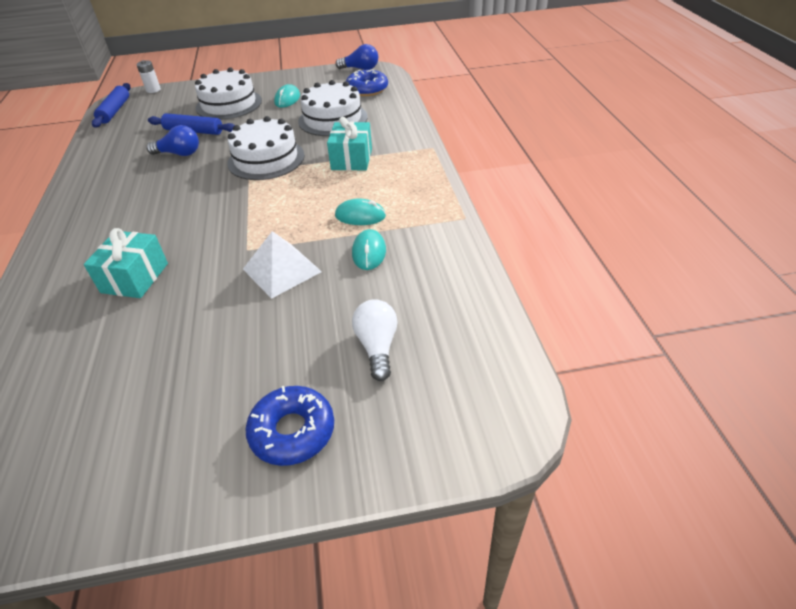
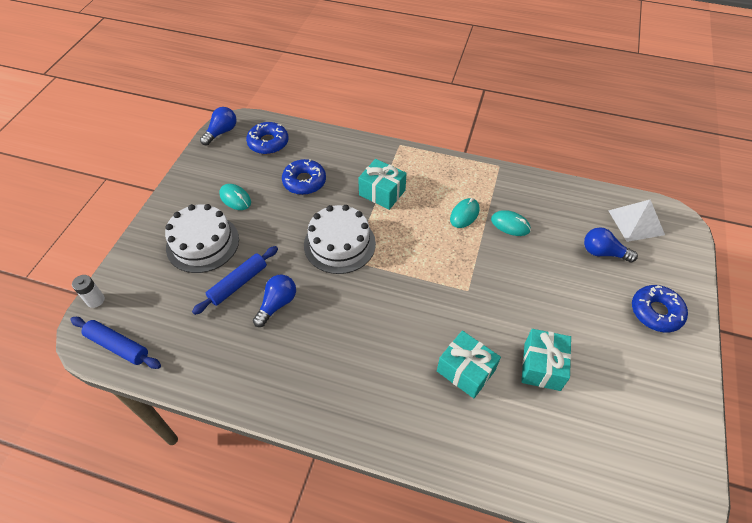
camera: 65 degrees left, 10 degrees up
(157, 334) = (542, 366): none -> turquoise gift
(282, 270) = (505, 276): white pyramid -> white pyramid (636, 222)
(333, 119) = (304, 181): white cake -> blue donut
(377, 346) = (603, 252): white light bulb -> blue light bulb

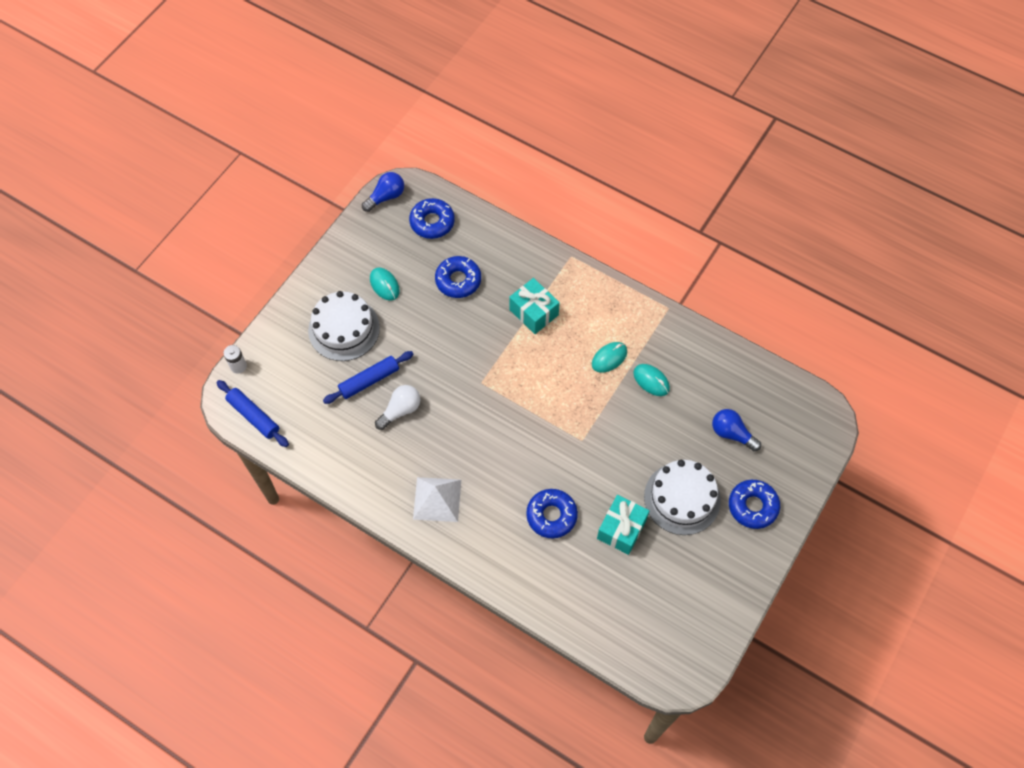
camera: 15 degrees right, 10 degrees up
(277, 304) = (400, 410): blue light bulb -> white light bulb
(339, 244) = (474, 361): white cake -> white cake (682, 498)
(465, 371) = (551, 515): turquoise gift -> blue donut
(636, 222) = (782, 409): white pyramid -> white pyramid (437, 499)

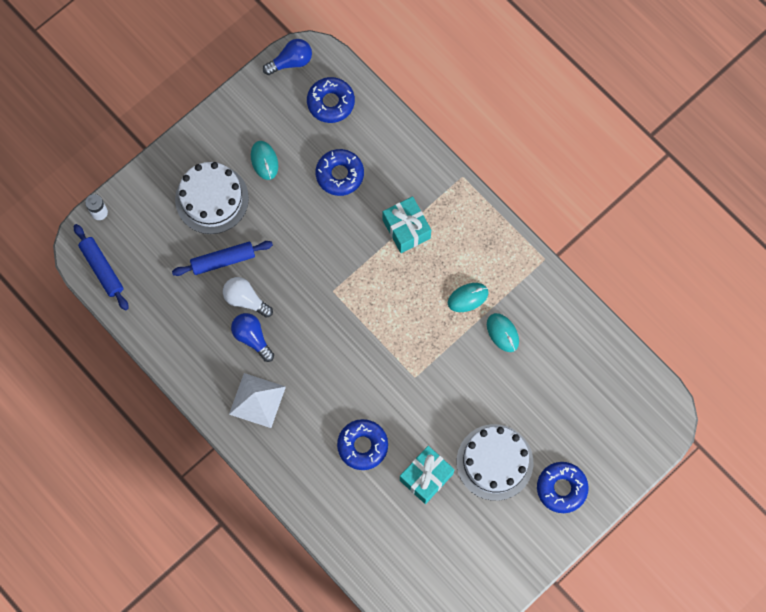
camera: 15 degrees right, 10 degrees up
(400, 410) = (245, 300): white light bulb -> white light bulb turned 120 degrees counterclockwise
(731, 433) = (565, 409): blue light bulb -> blue light bulb (252, 338)

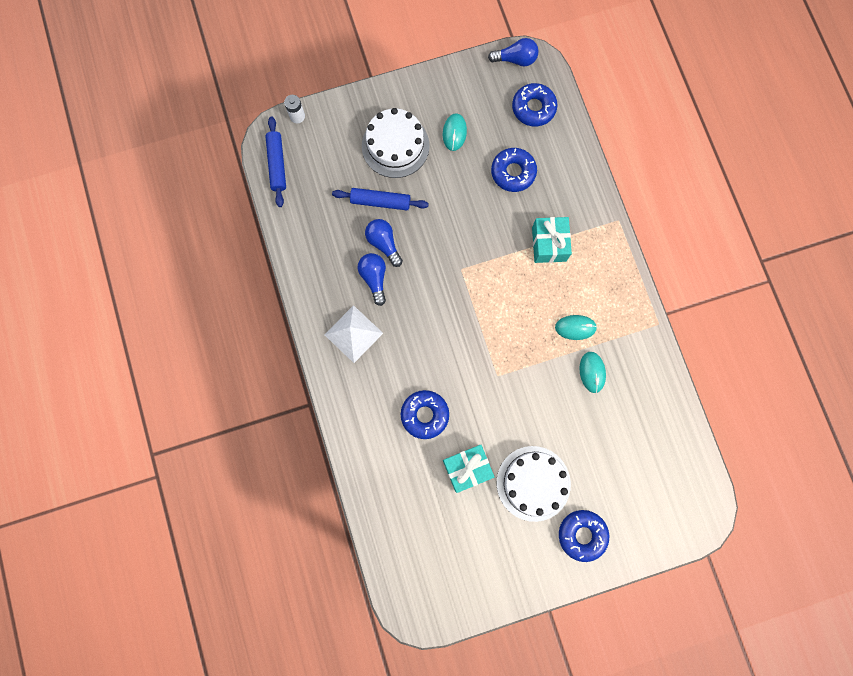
camera: 25 degrees right, 5 degrees up
(245, 300) = (384, 243): white light bulb -> blue light bulb

